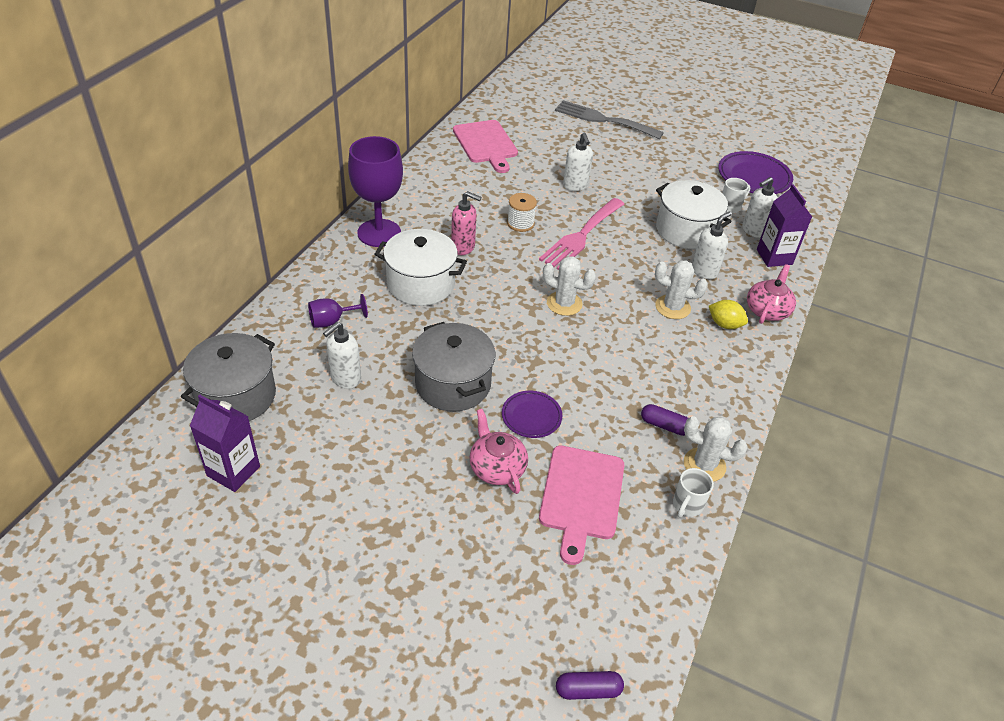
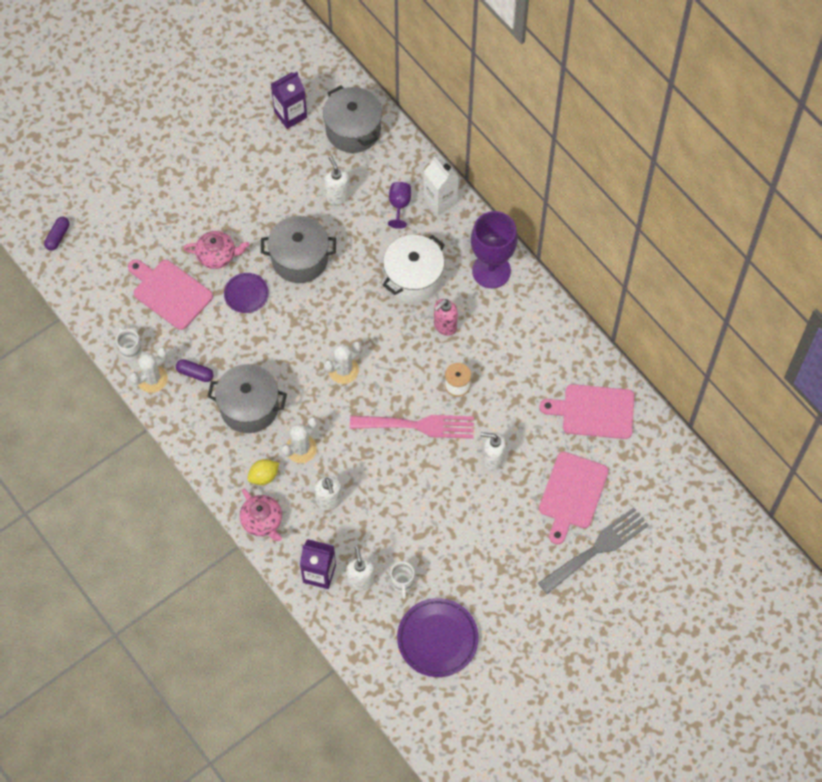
camera: 120 degrees right, 20 degrees up
(310, 291) = (440, 201): none -> white carton
(569, 140) = (572, 494): none -> pink cutting board
(581, 236) = (419, 425): pink fork -> pink fork turned 120 degrees clockwise
(664, 362) = (249, 407): none -> grey pot
(665, 426) = (195, 373): purple capsule -> purple capsule turned 60 degrees clockwise
(686, 230) = (387, 519): white pot -> none

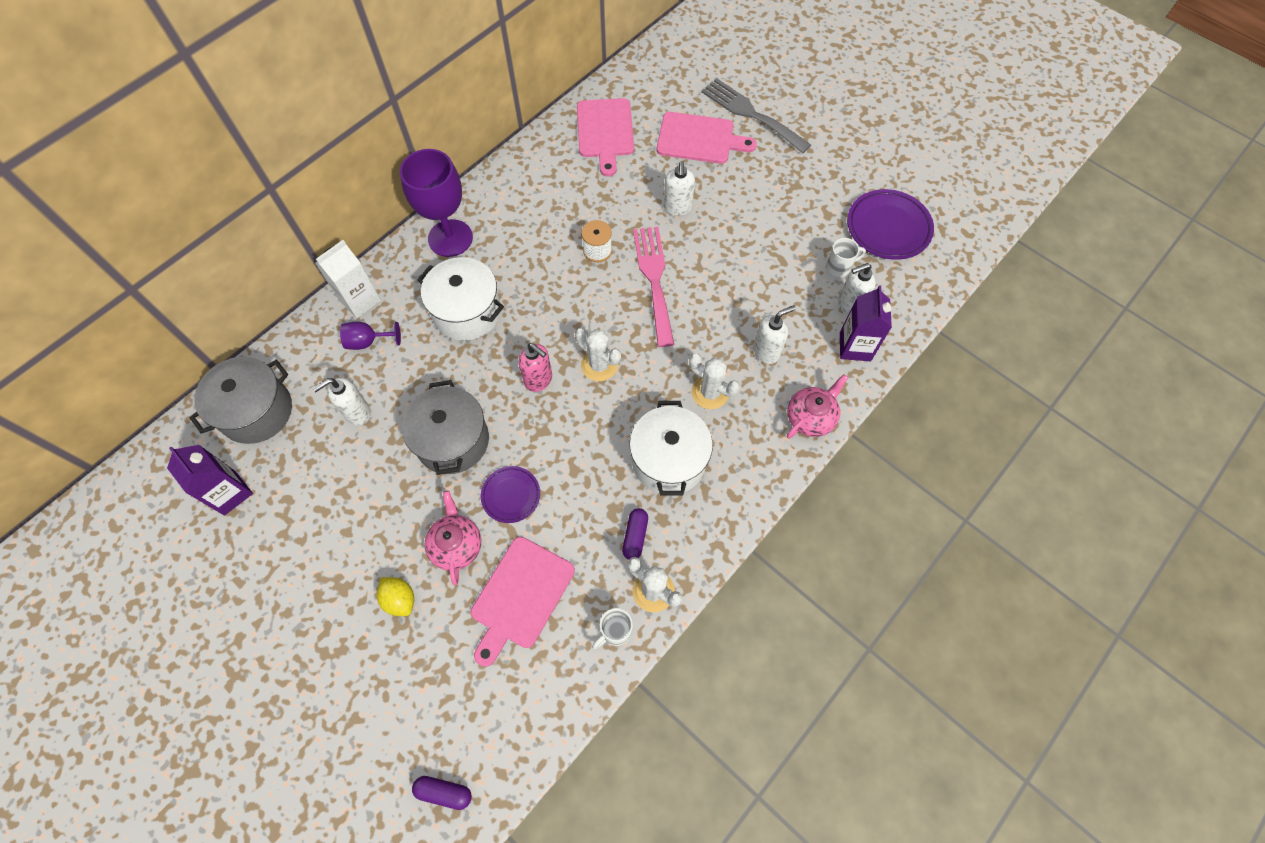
camera: 100 degrees left, 0 degrees up
(249, 407) = (669, 460): grey pot -> white pot
(264, 476) = (755, 426): yellow lemon -> yellow lemon (400, 599)
(445, 326) = (526, 272): pink soap dispenser -> pink soap dispenser (539, 380)

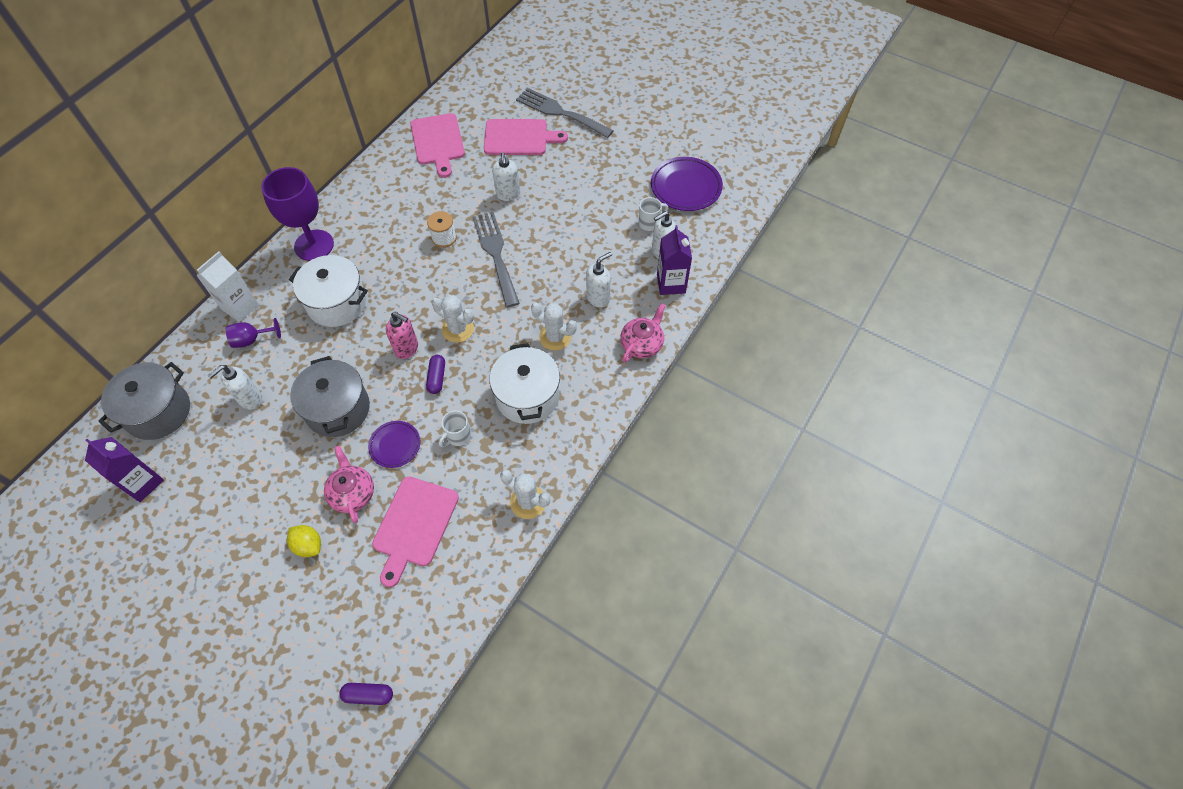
camera: 10 degrees left, 5 degrees down
(615, 631) = (500, 540): white mug -> white mug (458, 436)
(635, 536) = (507, 461): purple capsule -> purple capsule (437, 378)
(654, 279) = (495, 254): pink fork -> grey fork

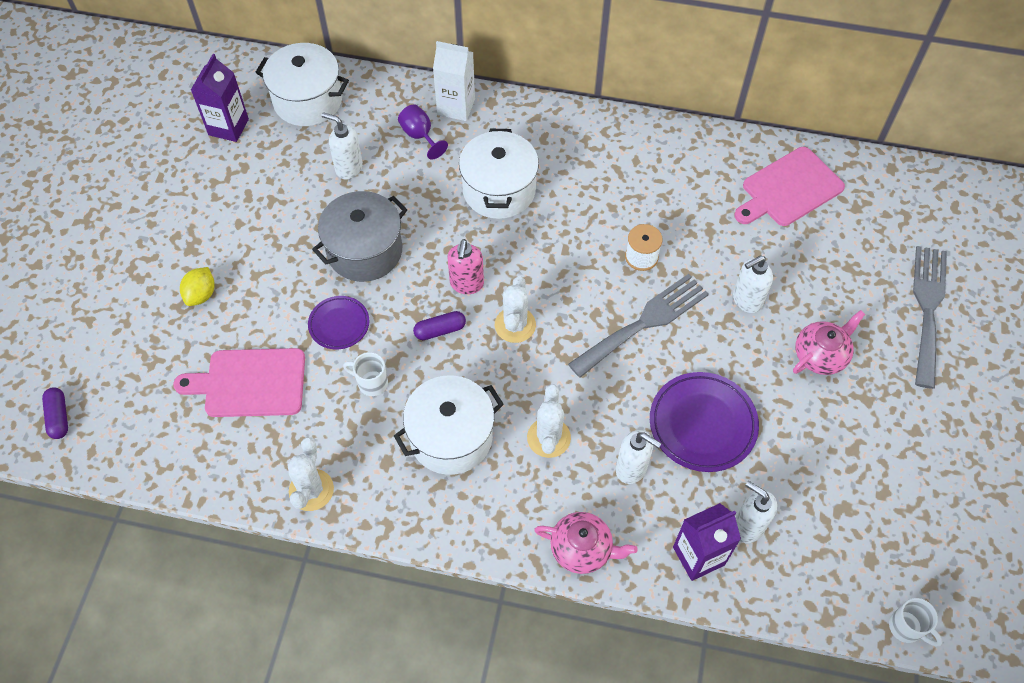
camera: 70 degrees right, 0 degrees up
(158, 412) = (308, 100): grey pot -> white pot
(314, 245) = (567, 134): purple goblet -> none
(352, 493) = (270, 308): pink teapot -> pink teapot (821, 355)
(519, 138) = (851, 276): pink cutting board -> none
(650, 223) = (791, 493): white mug -> white mug (906, 628)
(686, 187) = (885, 523): purple plate -> purple plate (702, 424)

